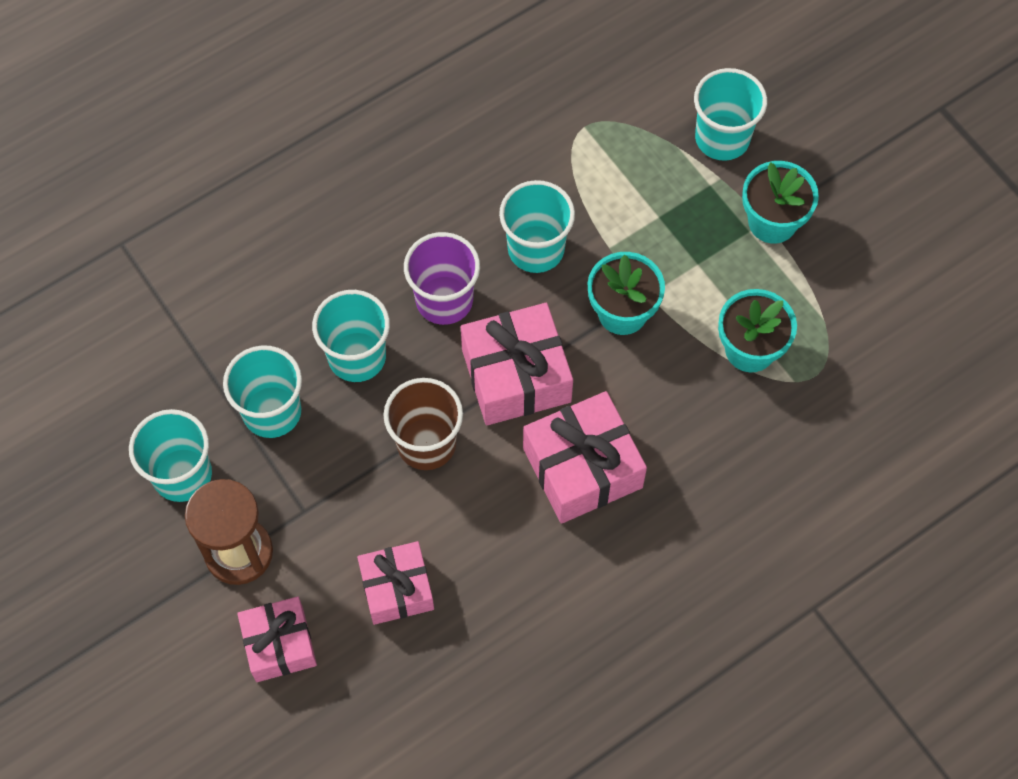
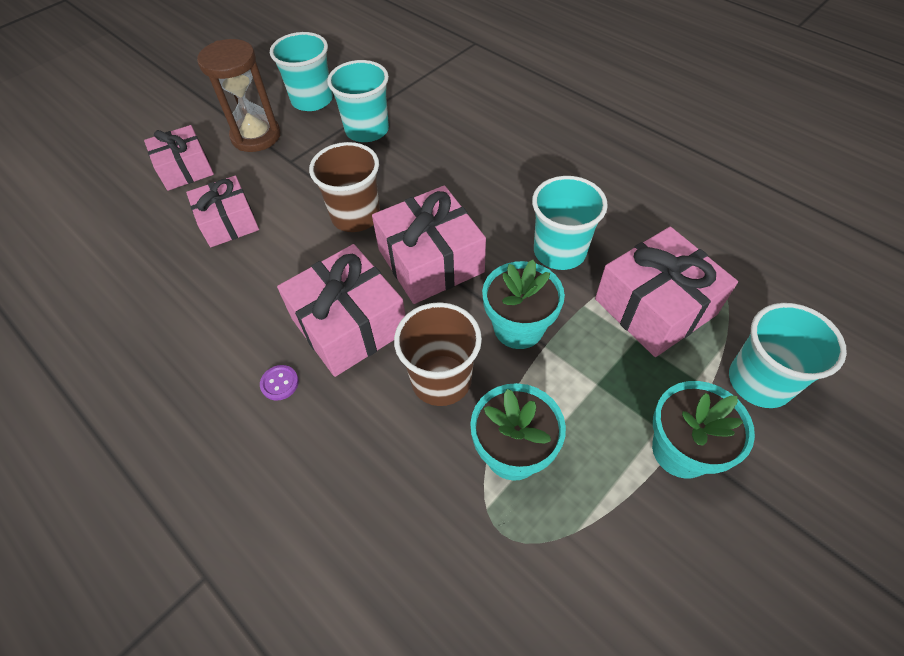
camera: 80 degrees right, 10 degrees down
(357, 357) = (422, 163): turquoise cup -> none
(444, 300) = (487, 202): purple cup -> none
(626, 188) = (655, 307): none -> pink gift
(638, 540) = (279, 383): none -> purple button
(666, 393) = (441, 380): none -> brown cup

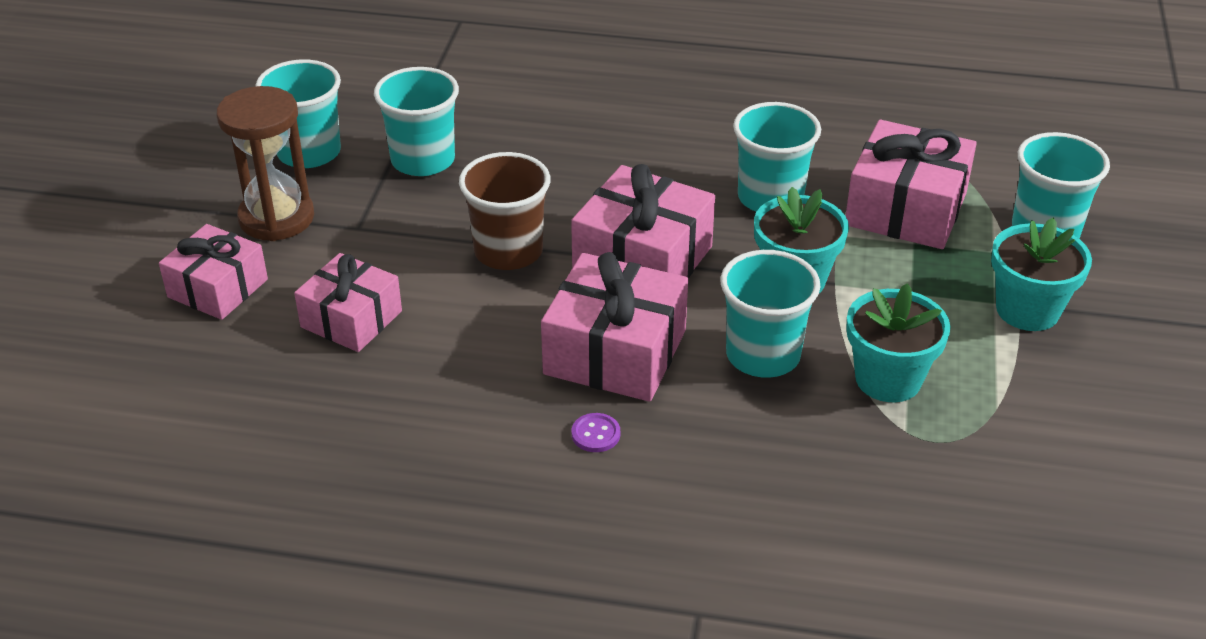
camera: 35 degrees left, 15 degrees down
(441, 380) = (763, 355): brown cup -> turquoise cup

